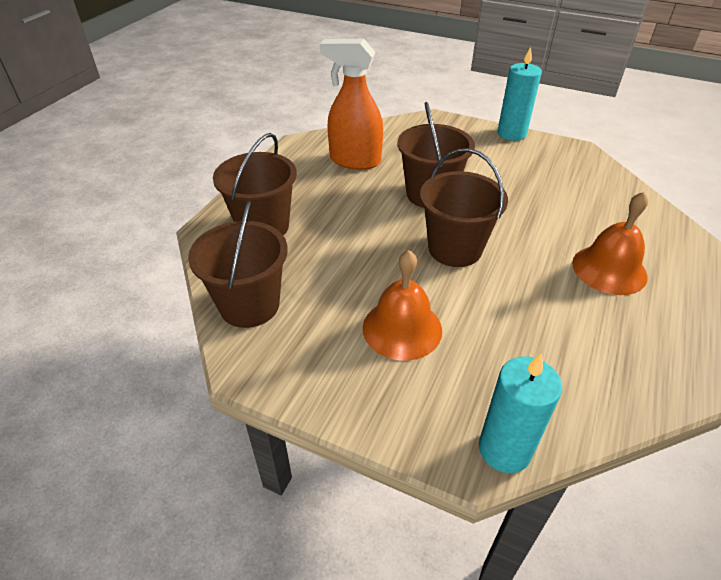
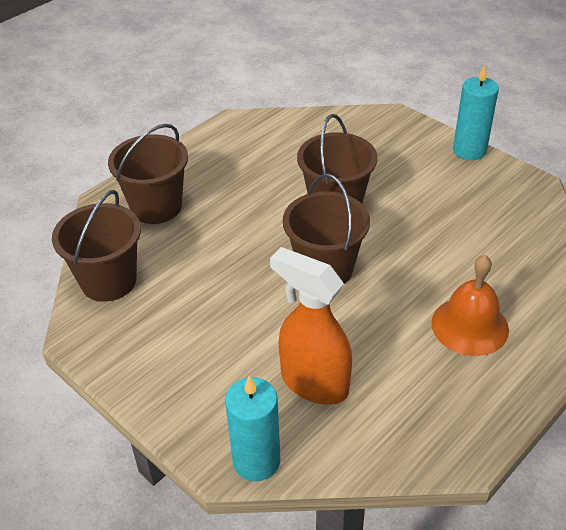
camera: 20 degrees right, 0 degrees up
(354, 161) = (280, 152): orange spray bottle -> orange spray bottle (314, 383)
(402, 328) = (229, 335): orange bell -> none

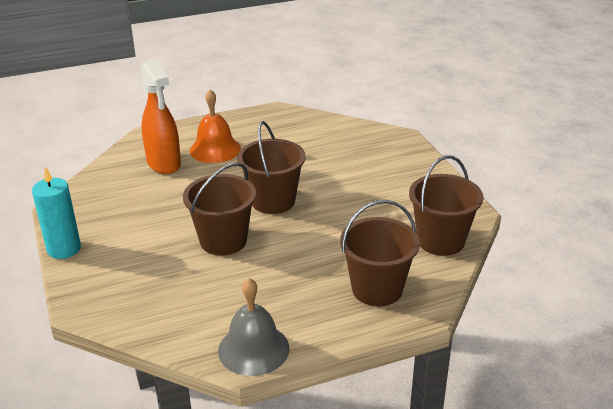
camera: 155 degrees left, 10 degrees down
(232, 131) = (253, 349): none -> grey bell
(256, 461) = (384, 133): turquoise candle -> none
(314, 383) = (330, 151): orange spray bottle -> orange spray bottle (164, 164)

